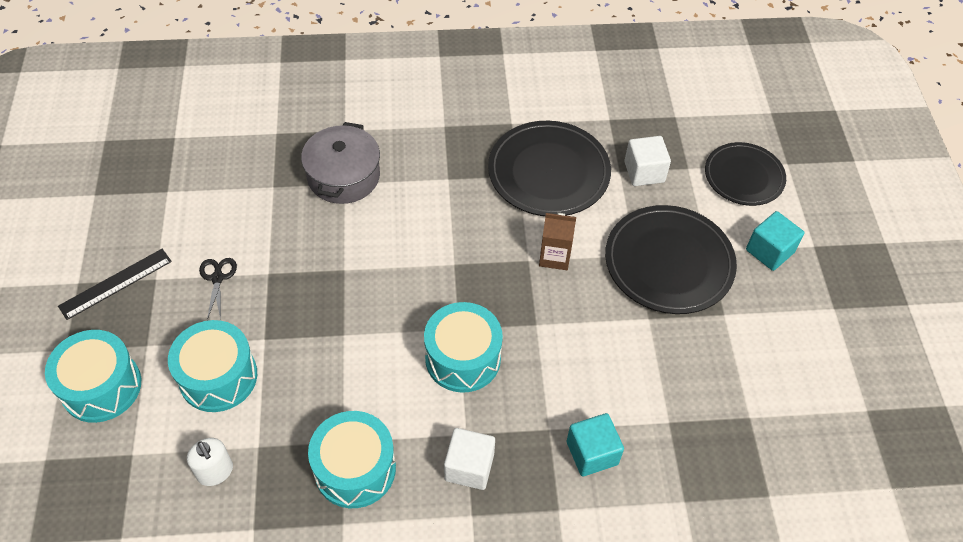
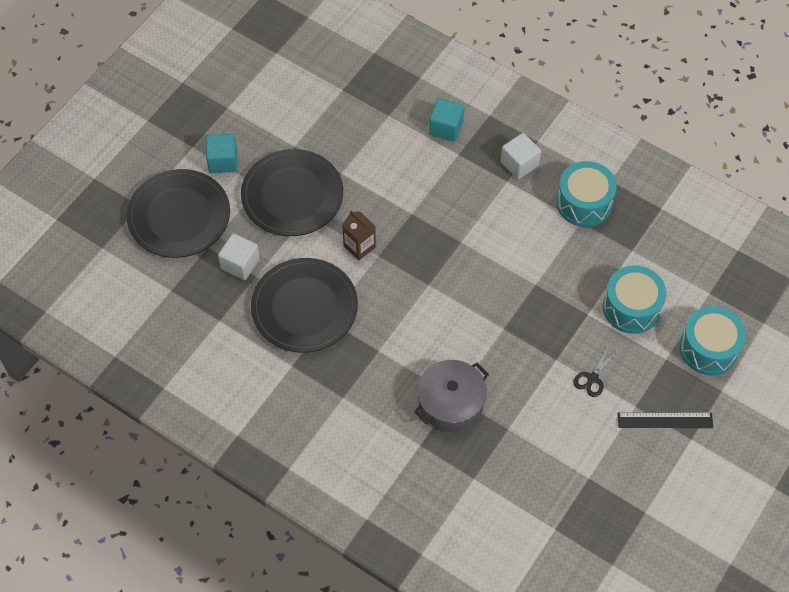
camera: 140 degrees left, 5 degrees up
(215, 471) = (665, 252): white soap dispenser -> none
(463, 358) = (473, 222): turquoise drum -> none
(744, 176) = (179, 216): black plate -> black plate, size x1.52

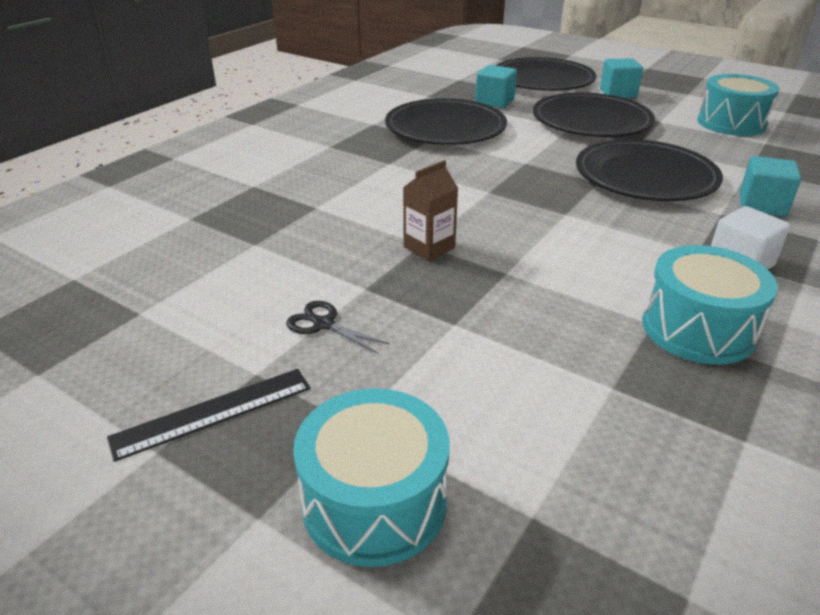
camera: 90 degrees right, 25 degrees down
(240, 264) = (494, 102): white cube -> turquoise cube
(359, 246) = (535, 153): brown carton -> brown carton (429, 247)
(403, 182) = (645, 176): none -> black plate
(451, 403) = (307, 204): grey pot -> none
(631, 307) = (474, 379): turquoise drum -> turquoise drum (731, 123)
(665, 420) = (213, 412): black ruler -> black ruler turned 60 degrees clockwise

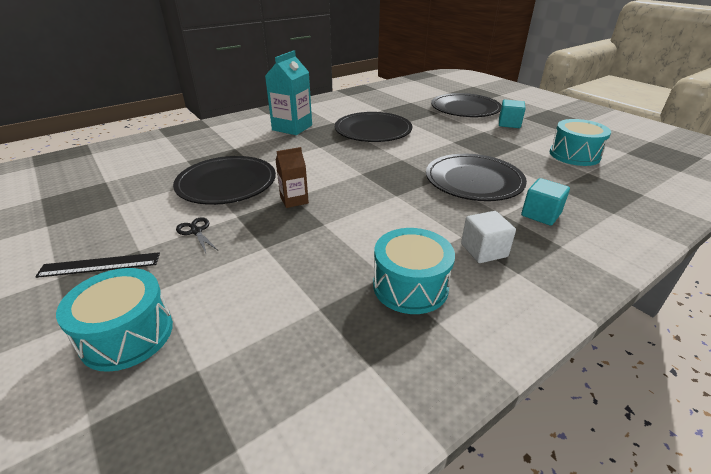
camera: 20 degrees right, 0 degrees up
(317, 140) = (292, 128): none -> turquoise carton
(494, 102) = (419, 119): turquoise cube -> none
(591, 121) = (472, 139): black plate -> black plate (227, 184)

